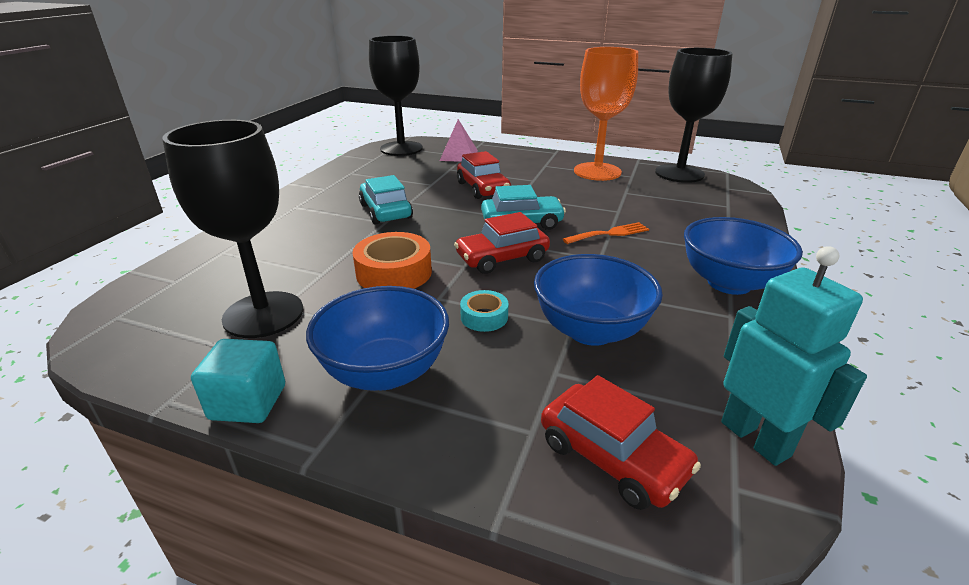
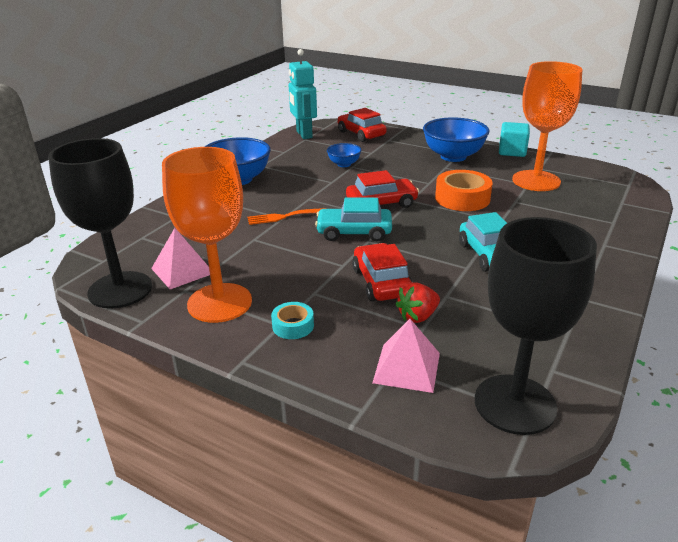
camera: 170 degrees left, 0 degrees up
(263, 314) = (536, 181): black goblet -> orange goblet
(453, 173) = (417, 316): none -> red strawberry
(484, 317) = (401, 172): turquoise tape -> turquoise tape (293, 326)
(591, 330) = (344, 164): blue bowl -> blue bowl, size x0.53
(650, 186) = (182, 270): none -> pink pyramid

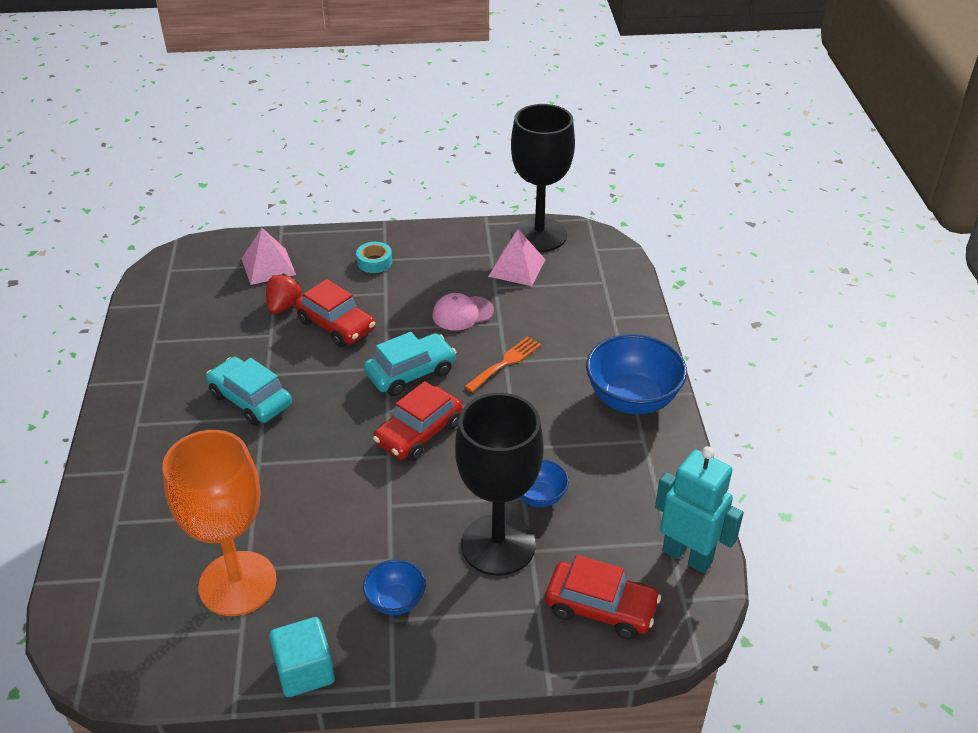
camera: 145 degrees right, 10 degrees up
(219, 303) = (449, 256): orange goblet -> none
(271, 254) = (462, 313): none -> pink cap
(453, 156) = (395, 601): blue bowl -> blue bowl, size x0.53
(462, 198) = (325, 488): orange tape -> none
(515, 404) = (183, 272): black goblet -> black goblet (498, 545)

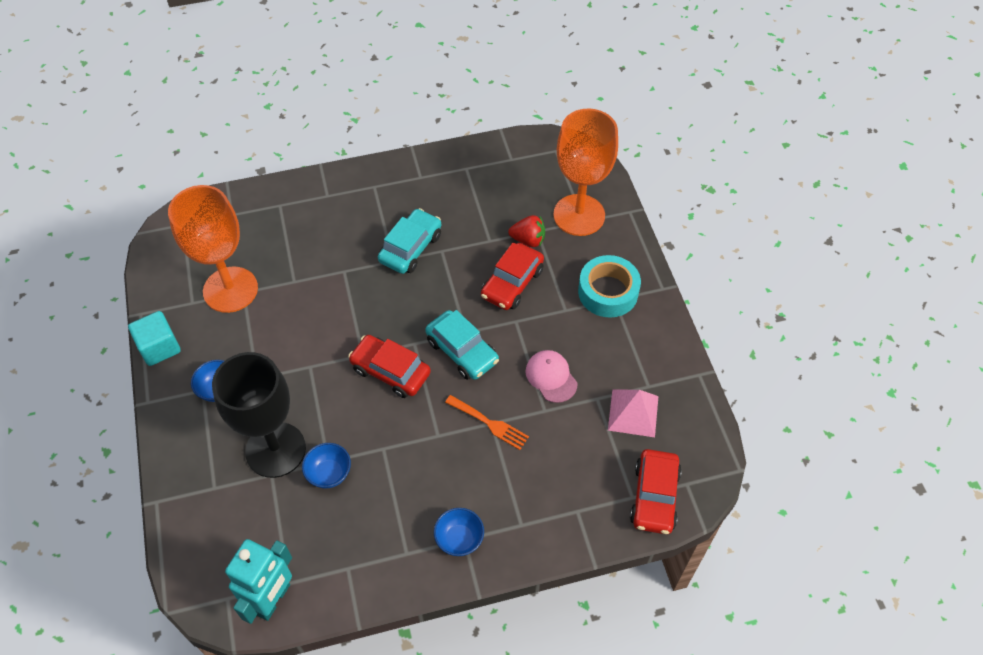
camera: 80 degrees right, 15 degrees up
(268, 266) = (579, 215): pink pyramid -> orange goblet
(374, 262) = (608, 292): turquoise tape -> turquoise tape, size x1.79
(539, 235) = (694, 426): black goblet -> none
(600, 608) = (217, 533): red car -> red car (654, 497)
(632, 399) = (459, 539): blue bowl -> blue bowl, size x0.53

